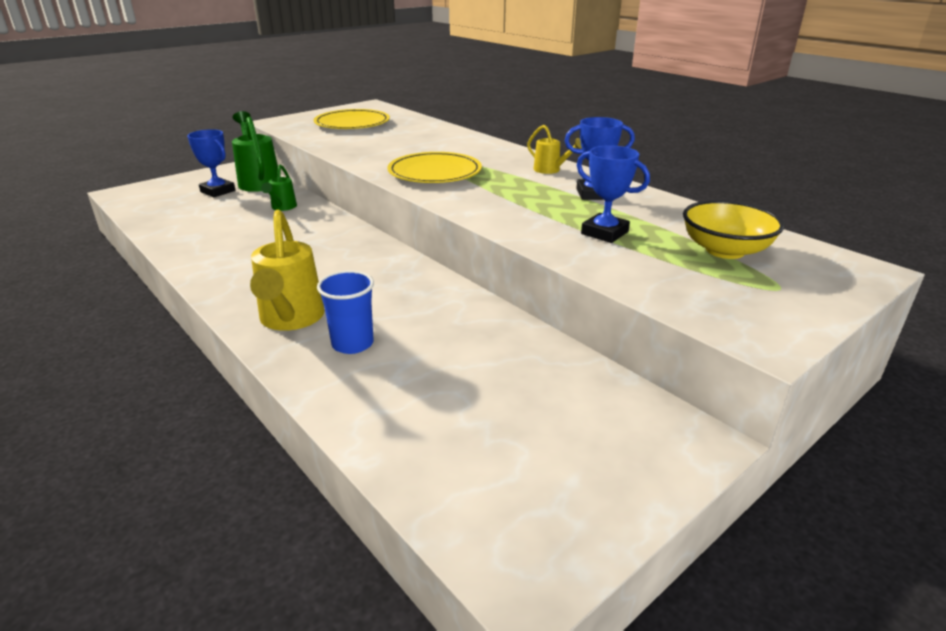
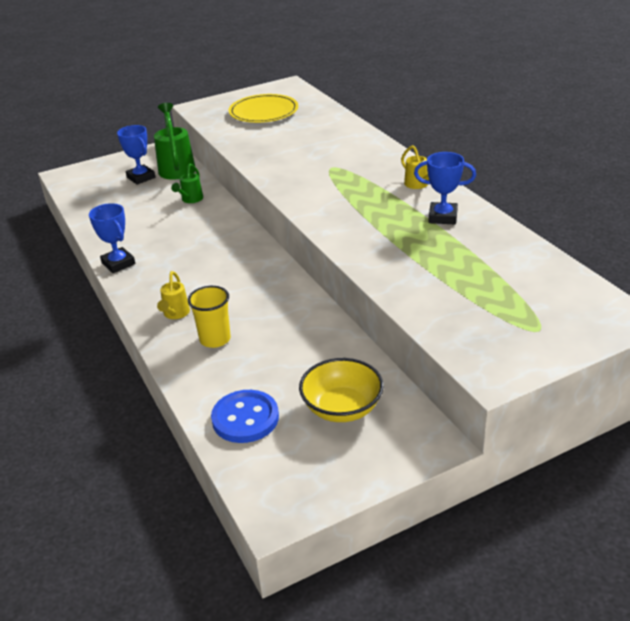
camera: 15 degrees right, 5 degrees up
(290, 320) = (175, 314): yellow watering can -> yellow watering can, size x0.54
(352, 344) = (215, 339): blue cup -> yellow cup
(427, 439) = (245, 418): none -> blue button
(434, 172) = (315, 181): yellow plate -> none
(604, 233) = (428, 262): blue trophy -> blue trophy (118, 263)
(725, 250) = (519, 289): yellow bowl -> yellow bowl (342, 408)

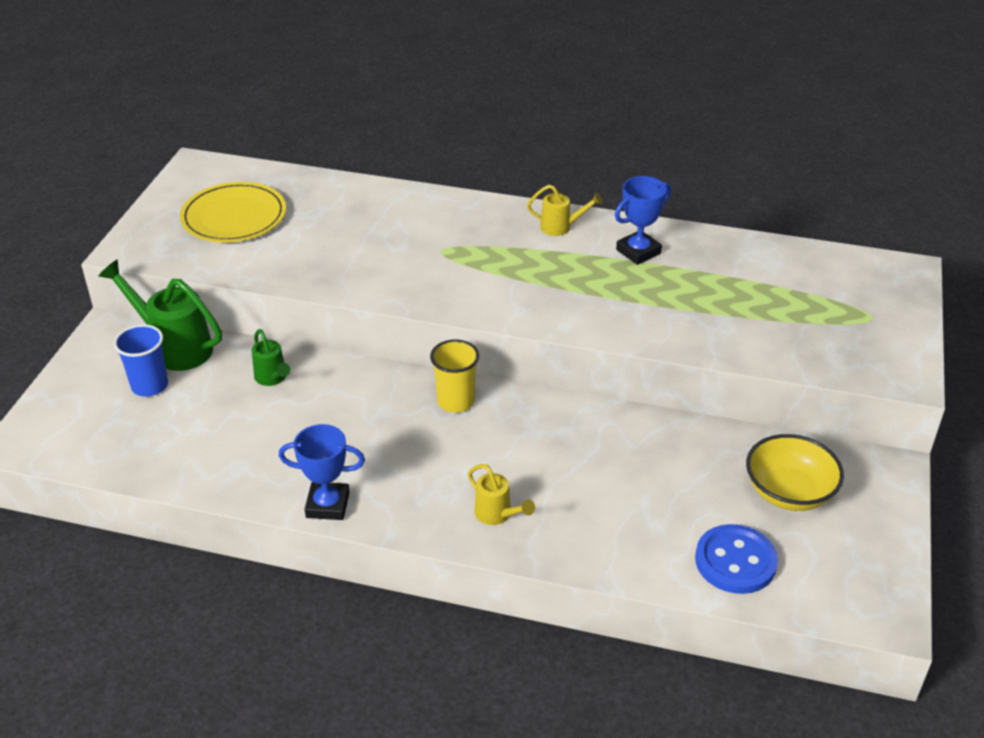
camera: 50 degrees left, 5 degrees up
(141, 177) = (150, 386): blue trophy -> blue cup
(215, 339) = (581, 511): yellow cup -> yellow cup (456, 401)

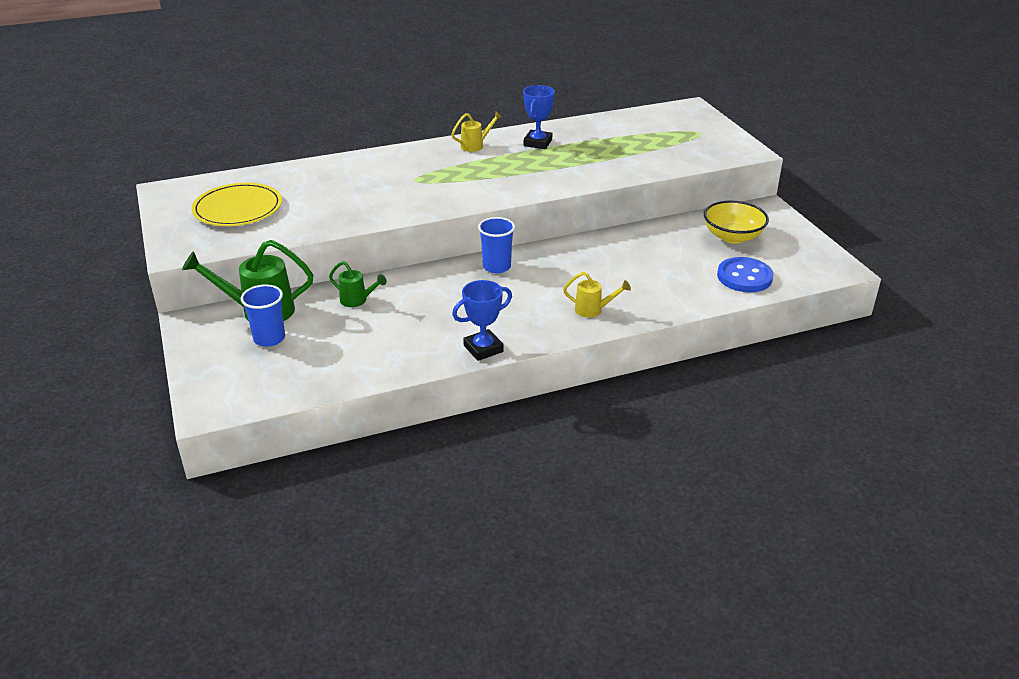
camera: 35 degrees left, 5 degrees down
(456, 401) = (496, 267): yellow cup -> blue cup

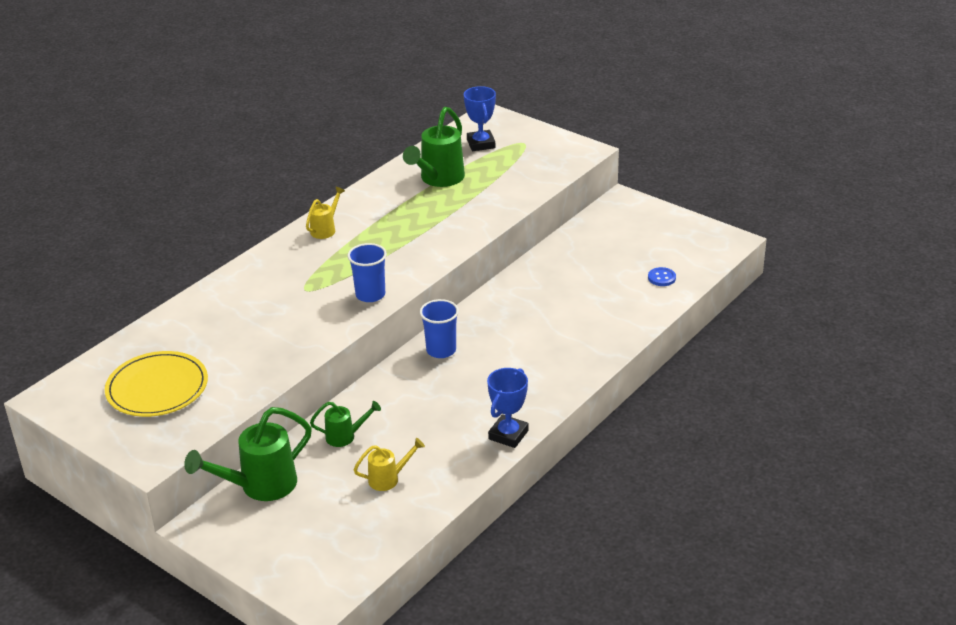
camera: 30 degrees left, 0 degrees up
(269, 338) = (301, 508): blue cup -> blue cup (370, 295)
(538, 143) = (384, 205): blue trophy -> blue trophy (481, 144)
(593, 310) = (567, 359): yellow watering can -> yellow watering can (389, 479)
(601, 138) = (438, 179): none -> green watering can
(732, 237) = (618, 241): yellow bowl -> none
(744, 277) = (661, 278): blue button -> blue button, size x0.52

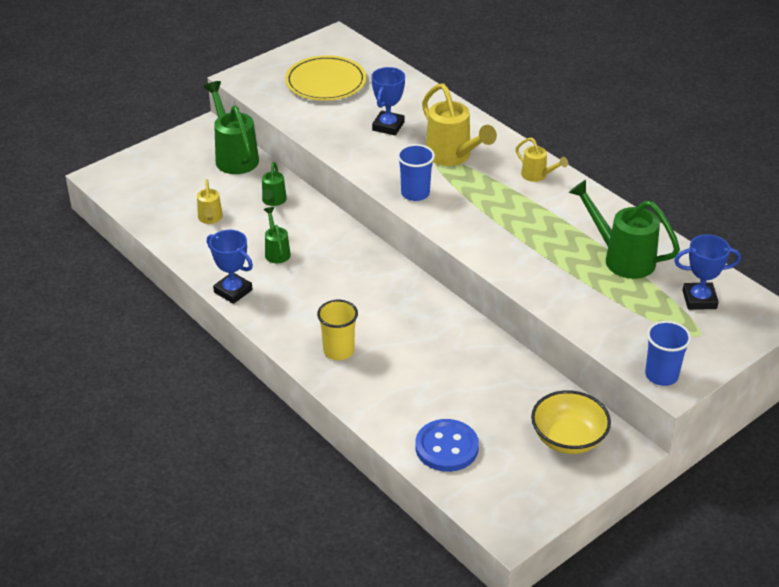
camera: 100 degrees right, 5 degrees up
(249, 328) = (388, 126): none -> blue trophy
(301, 280) = (453, 157): none -> yellow watering can
(434, 417) = (276, 251): none -> green watering can
(441, 350) = (371, 266): blue cup -> blue cup (661, 375)
(570, 351) = (338, 351): none -> yellow cup
(623, 224) = (568, 438): none -> yellow bowl
(661, 278) = (446, 447): blue button -> blue button, size x1.92

